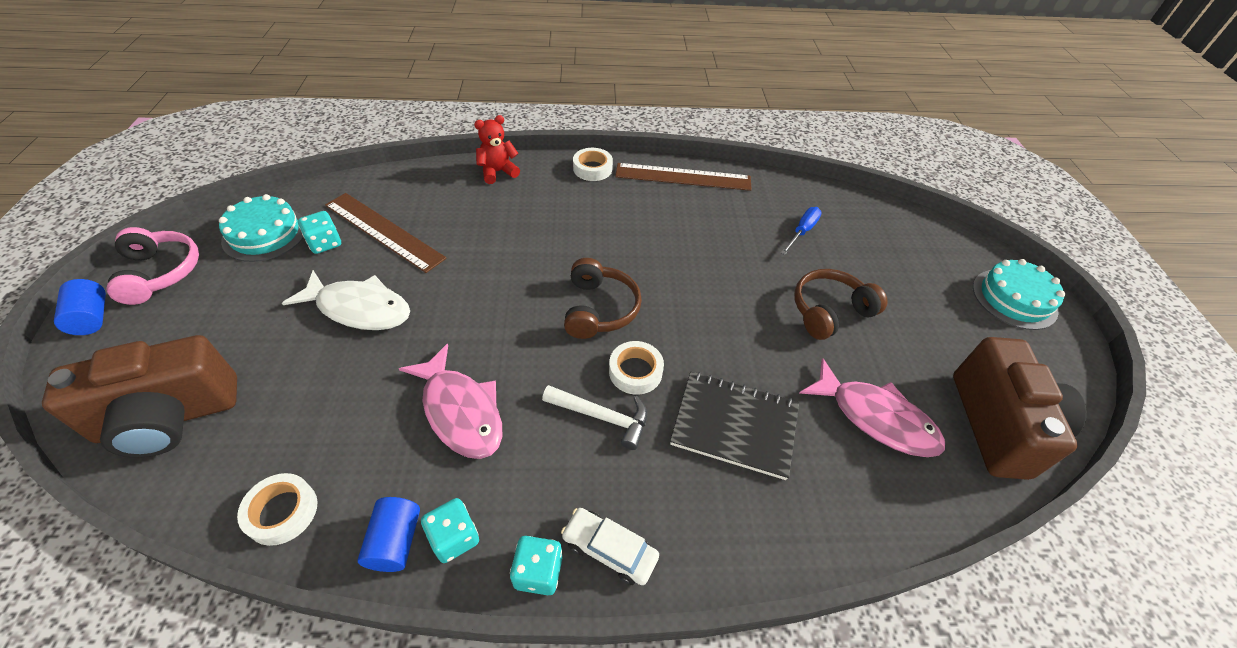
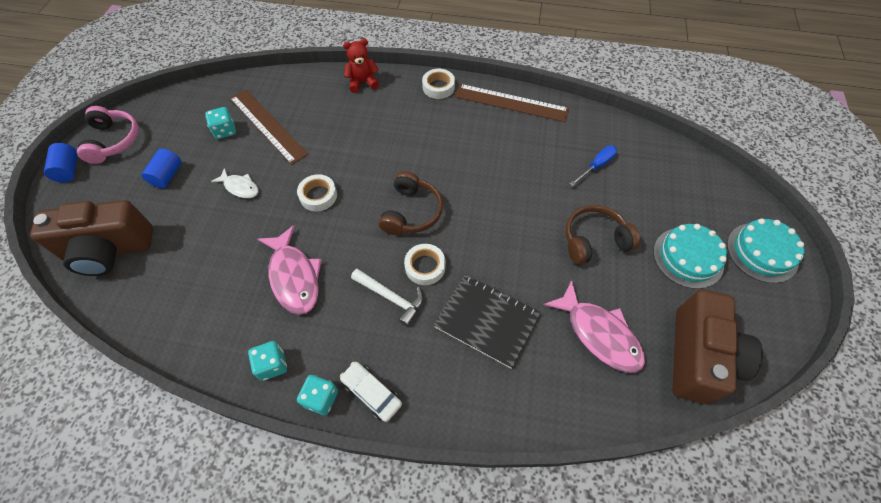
camera: 15 degrees right, 10 degrees up
(265, 234) = (185, 118): turquoise cake -> turquoise cake (688, 257)
(282, 512) = (169, 327): white tape -> white tape (318, 195)
(359, 308) = (240, 187): white fish -> white fish, size x0.56
(395, 541) = (235, 360): blue cylinder -> blue cylinder (167, 175)

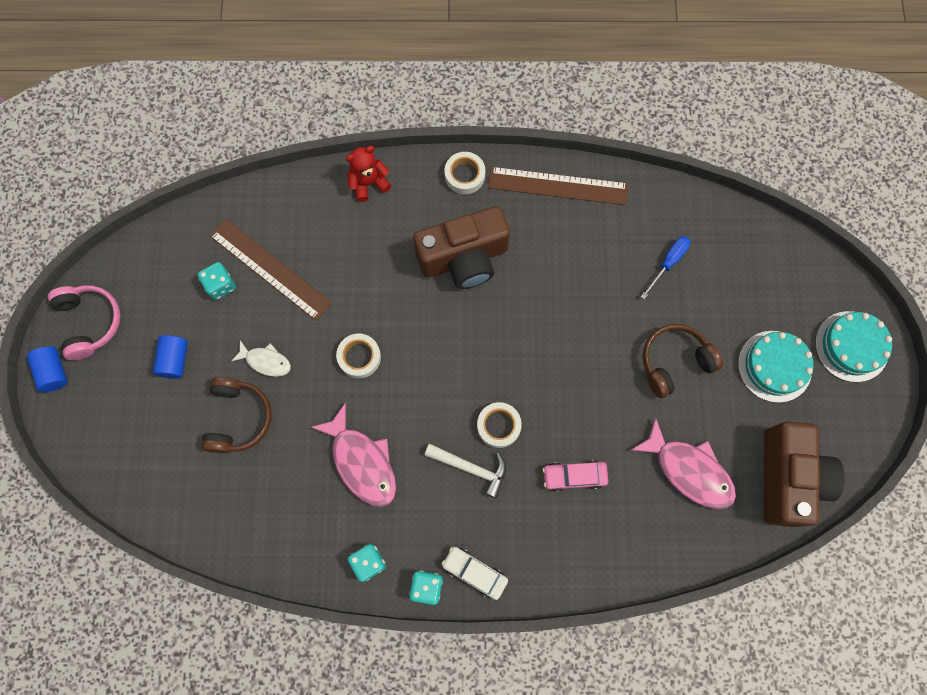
camera: 10 degrees left, 15 degrees up
(109, 250) = (147, 466): brown camera -> brown camera (464, 259)
(411, 212) = (470, 360): brown headphones -> brown headphones (238, 418)
(487, 320) = (574, 476): black notebook -> pink car

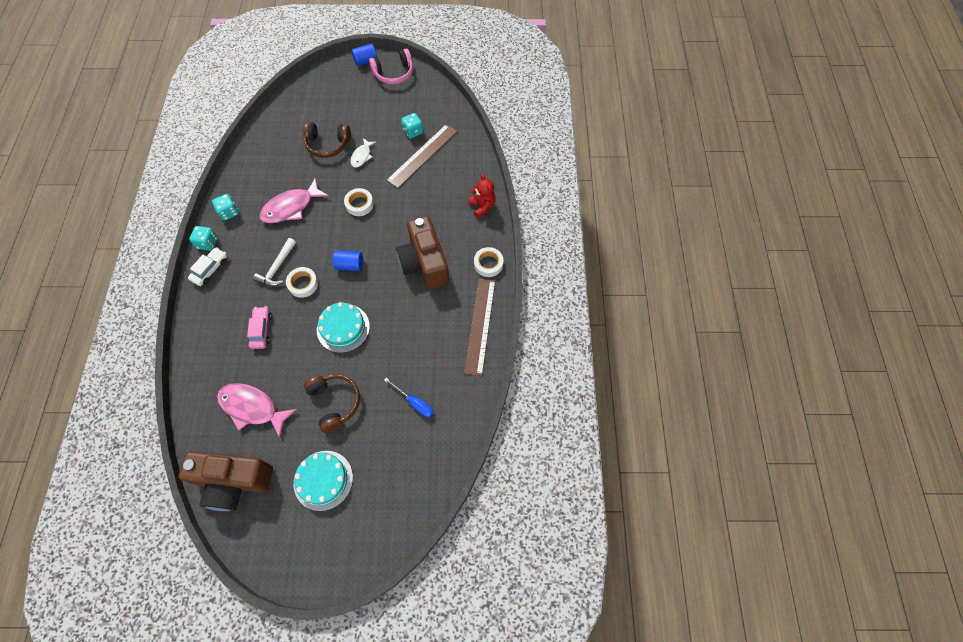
camera: 90 degrees right, 10 degrees down
(175, 360) = (367, 113): blue cylinder -> blue cylinder (350, 265)
(688, 470) = (252, 408): pink fish -> pink fish turned 75 degrees clockwise
(851, 346) = (333, 548): turquoise cake -> turquoise cake (343, 328)

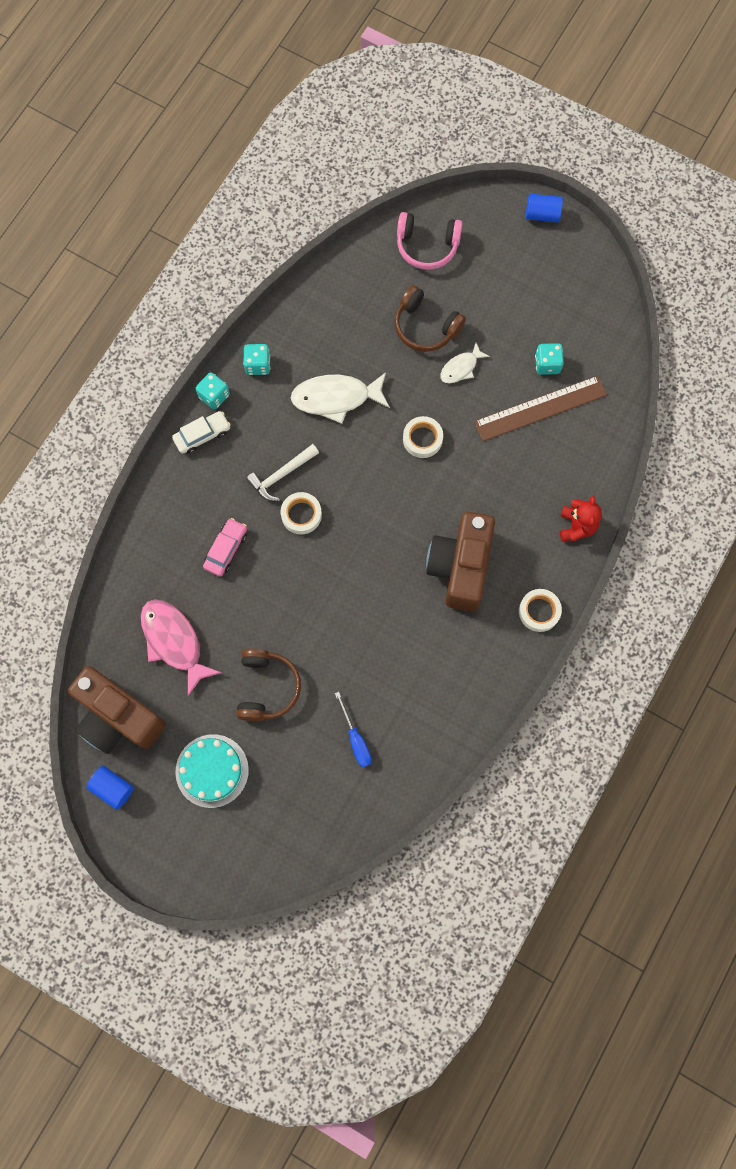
camera: 30 degrees right, 10 degrees up
(291, 207) = (336, 398): pink fish -> white fish
(343, 328) = (320, 599): turquoise cake -> none
(350, 265) = (368, 519): blue cylinder -> blue cylinder (112, 788)
(394, 73) = (570, 256): pink headphones -> pink headphones (427, 246)
(480, 325) = (483, 687): brown ruler -> none

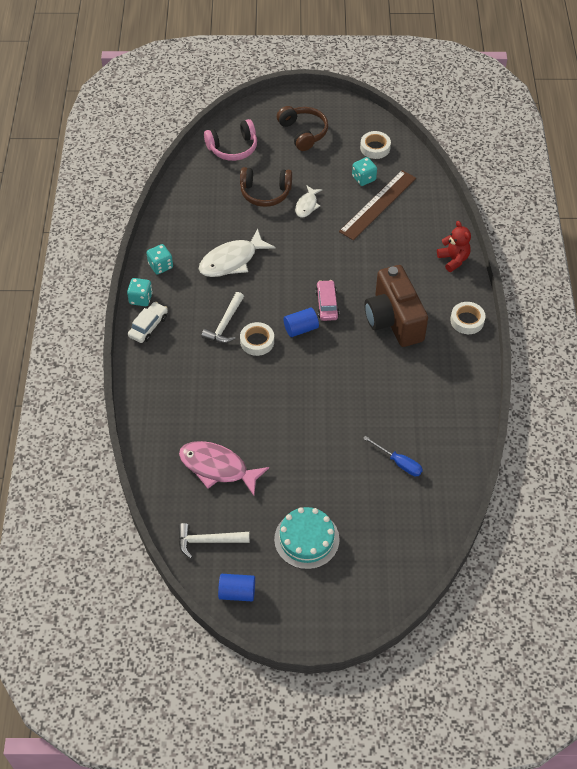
camera: 30 degrees left, 20 degrees down
(118, 718) = (208, 541): brown camera -> white hammer
(226, 549) = (216, 389): pink car -> pink car (327, 304)
(267, 687) = (309, 462): brown headphones -> brown headphones (303, 133)
(422, 439) = (311, 257): white tape -> white tape (375, 148)
(542, 214) = (298, 100): blue cylinder -> blue cylinder (301, 329)

